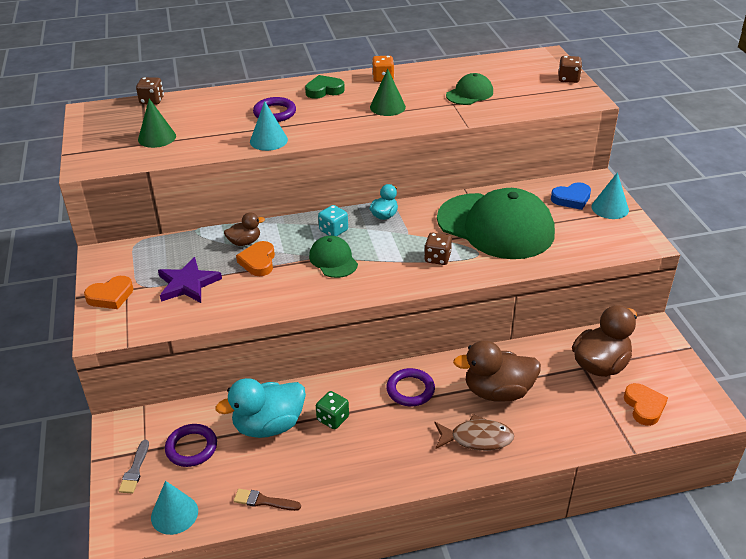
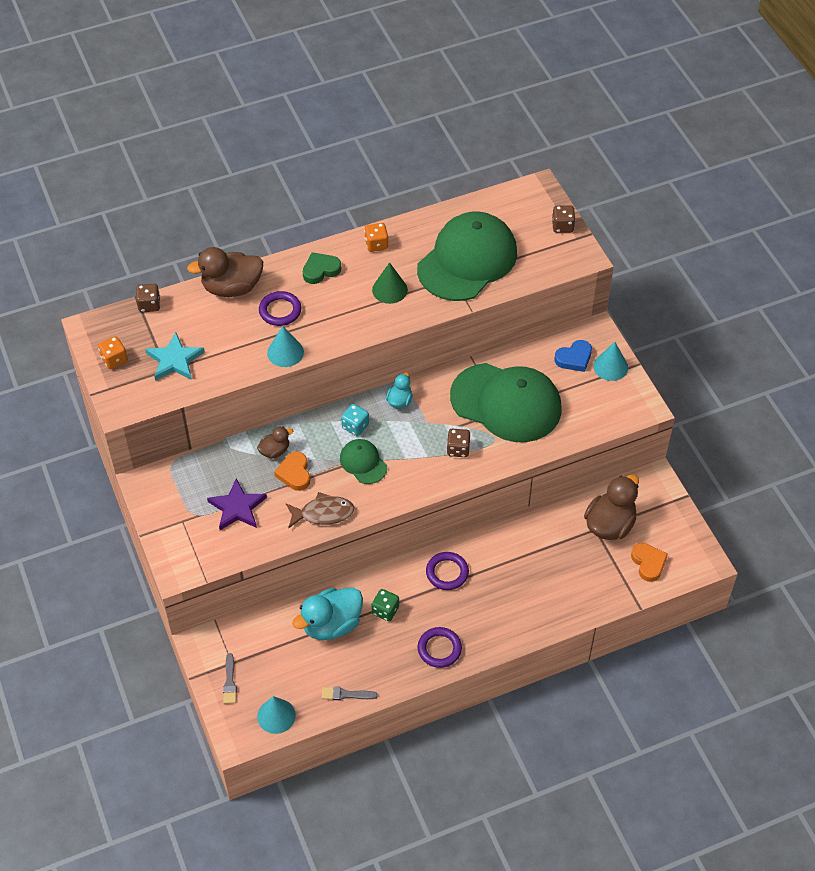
camera: 10 degrees left, 15 degrees up
(99, 133) = (114, 359): none -> orange dice
(111, 296) = (171, 530): orange heart -> none
(157, 137) = (175, 360): green cone -> turquoise star
(191, 448) = (271, 655): purple ring -> purple ring (439, 649)
(264, 501) = (346, 694): brown brush -> grey brush
(469, 94) = (467, 260): green cap -> green cap, size x2.17
(477, 438) = (511, 613): brown fish -> brown fish (323, 513)
(497, 391) = (523, 564): brown duck -> brown duck (232, 288)

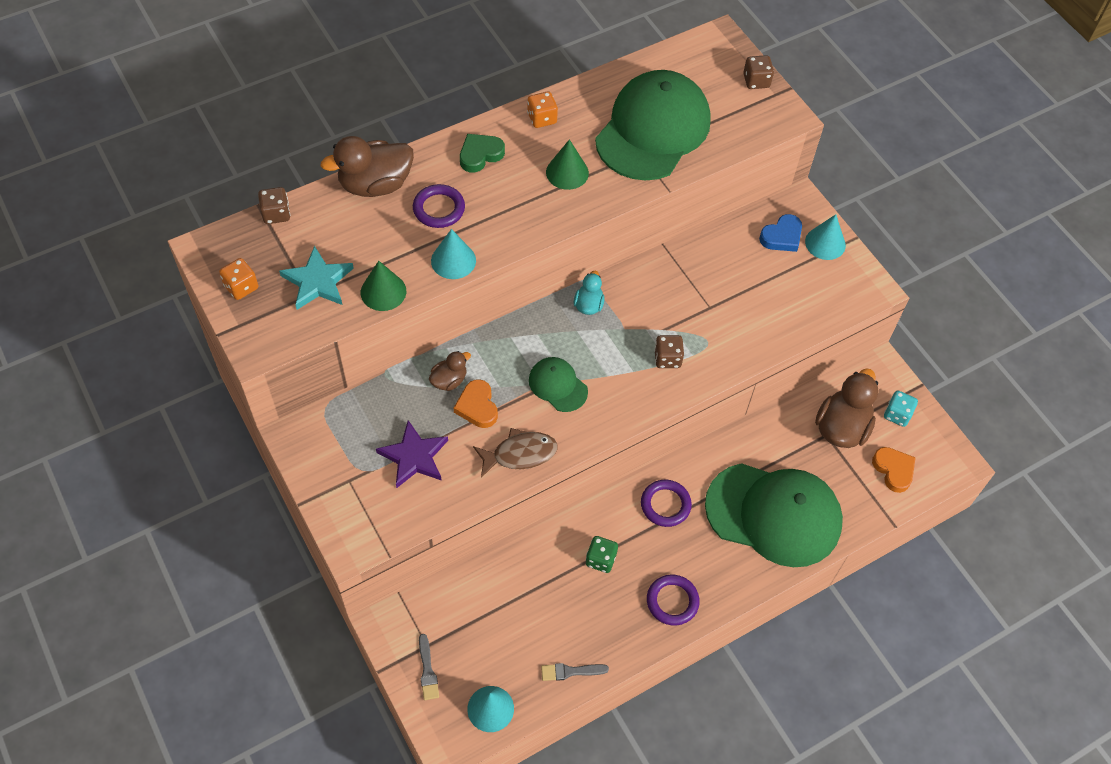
camera: 10 degrees left, 5 degrees up
(225, 372) = (383, 291): none -> green cone
(331, 624) = (539, 584): turquoise duck -> none
(355, 426) = (541, 341): turquoise dice -> turquoise dice (897, 414)
(506, 403) = (713, 297): green cap -> green cap (774, 514)

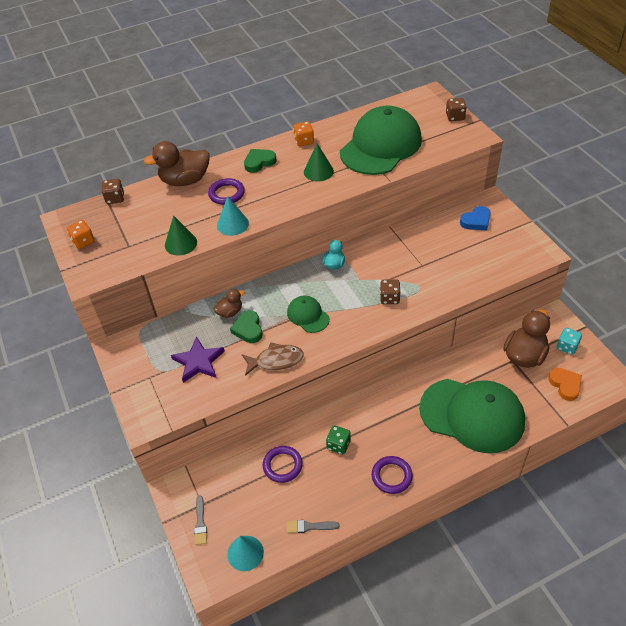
camera: 10 degrees right, 10 degrees down
(318, 281) = (136, 238): turquoise star -> none
(477, 406) = (248, 329): orange heart -> green heart
(665, 505) = (389, 407): purple ring -> purple ring (282, 465)
(825, 243) = (508, 225): turquoise cone -> none

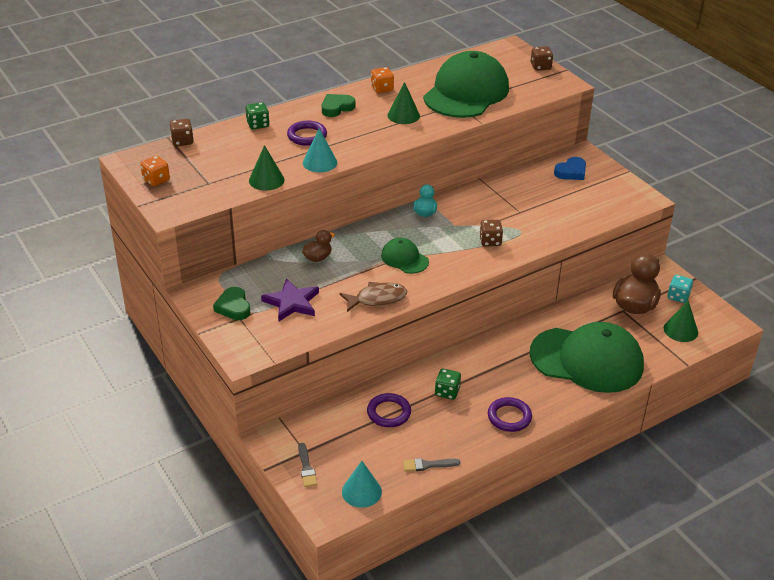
camera: 10 degrees left, 10 degrees down
(185, 180) = (258, 124): brown duck -> green dice
(248, 329) = (341, 272): green heart -> green heart (233, 307)
(565, 385) = (680, 330): orange heart -> green cone

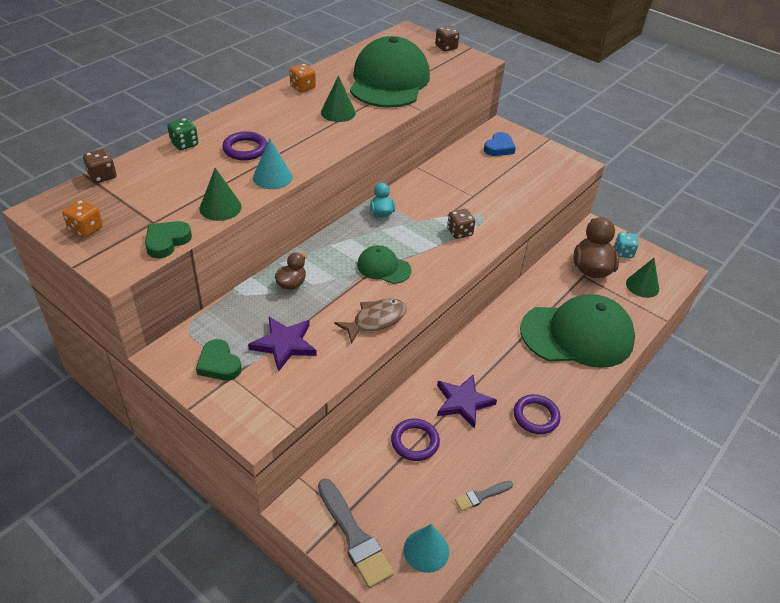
camera: 20 degrees left, 5 degrees up
(306, 467) = (354, 535): grey brush -> grey brush, size x1.88
(337, 108) = (264, 113): green heart -> green heart (167, 241)
(447, 392) = (463, 402): green dice -> purple star

